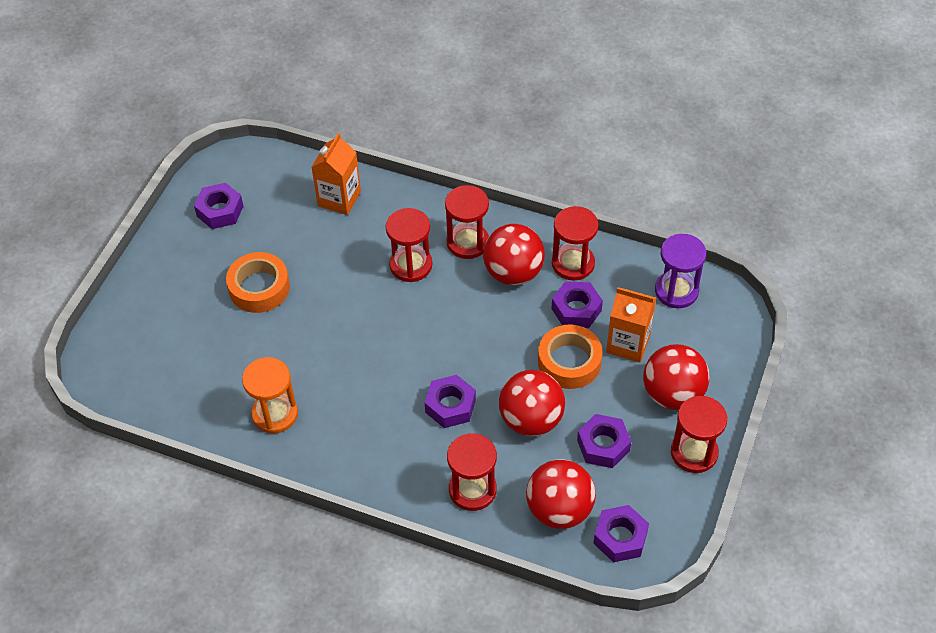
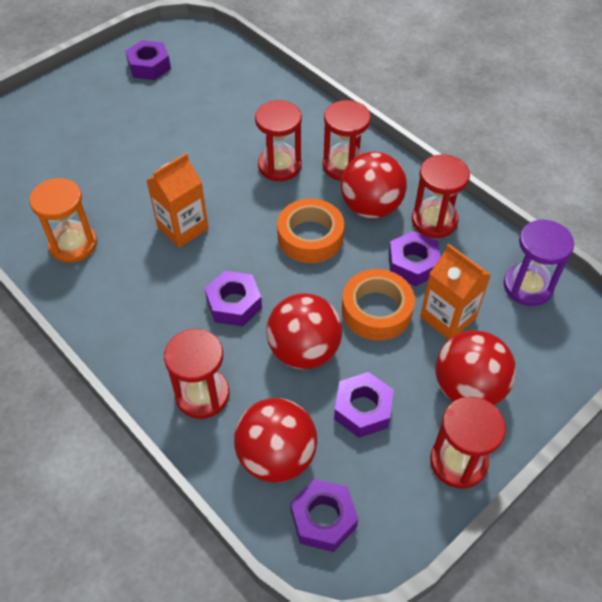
camera: 25 degrees right, 0 degrees up
(259, 288) = (137, 136): orange tape -> orange tape (310, 237)
(339, 199) = (253, 91): orange carton -> orange carton (183, 228)

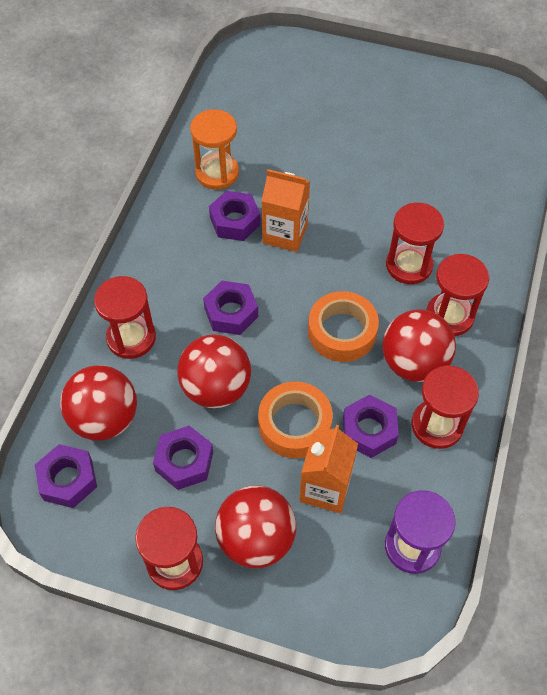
camera: 60 degrees right, 5 degrees up
(149, 66) = (451, 105): purple nut -> purple nut (235, 221)

